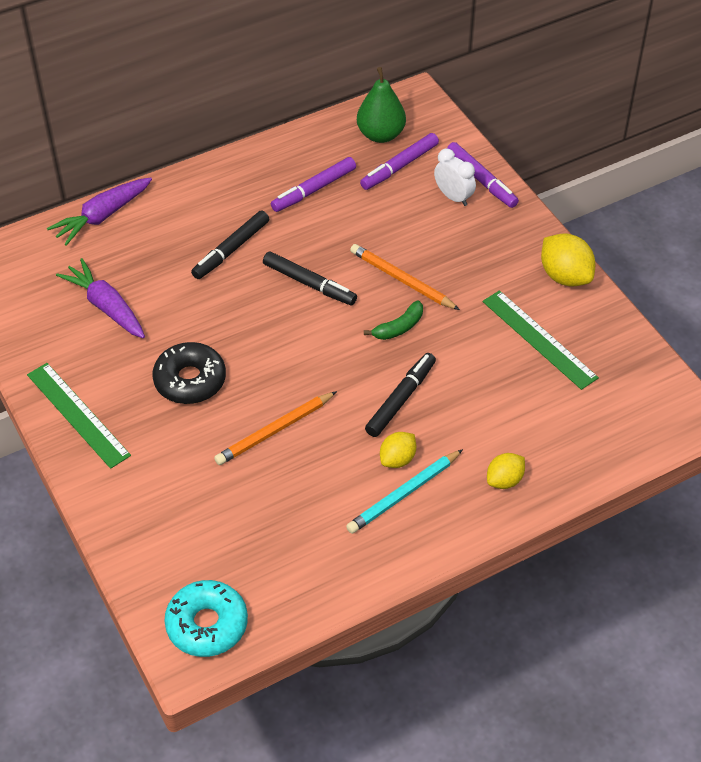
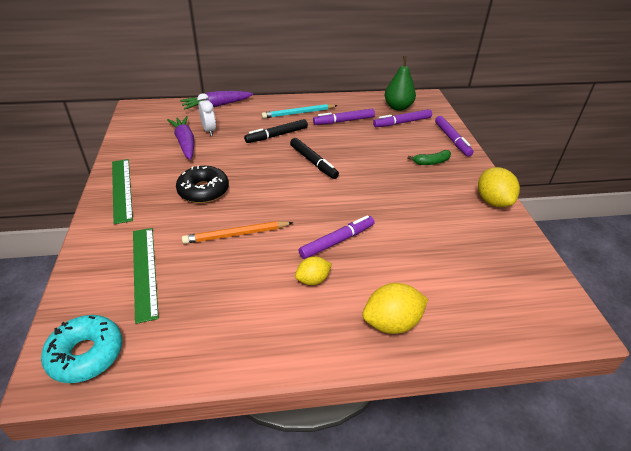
camera: 20 degrees right, 10 degrees down
(399, 327) = (359, 199): green banana -> green banana (431, 162)
(401, 399) = (337, 241): black marker -> purple marker
(402, 280) = (374, 175): orange pencil -> none
(404, 494) = (303, 306): turquoise pencil -> turquoise pencil (298, 113)
(453, 197) = (430, 143): white clock -> white clock (209, 130)
(504, 480) = (391, 323): yellow lemon -> yellow lemon, size x1.60
(539, 339) = (459, 233): green ruler -> green ruler (144, 271)

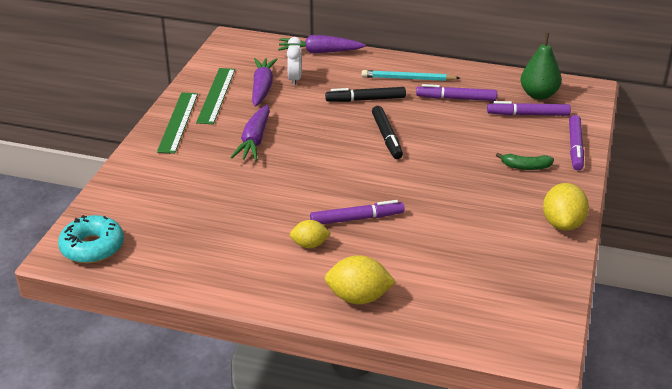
camera: 25 degrees right, 5 degrees down
(144, 271) = (164, 199): green ruler -> green ruler (216, 95)
(203, 191) = (254, 141): black donut -> purple carrot
(236, 234) = (262, 188): orange pencil -> none

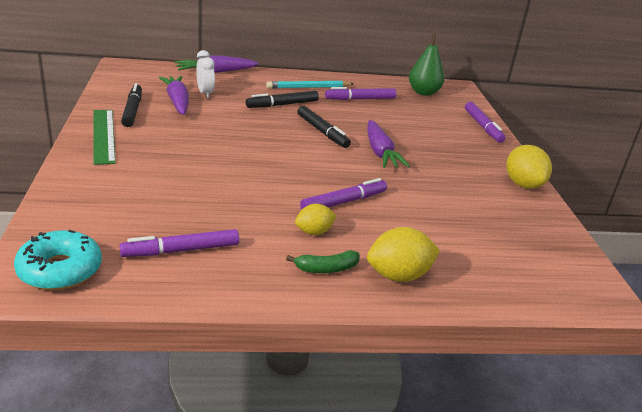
camera: 25 degrees left, 5 degrees down
(216, 95) = (132, 110): green ruler -> black marker
(254, 141) = (196, 145): purple carrot -> purple carrot (380, 152)
(525, 167) = (457, 144): green banana -> green banana (326, 269)
(528, 114) = (427, 106): purple marker -> purple marker (181, 250)

